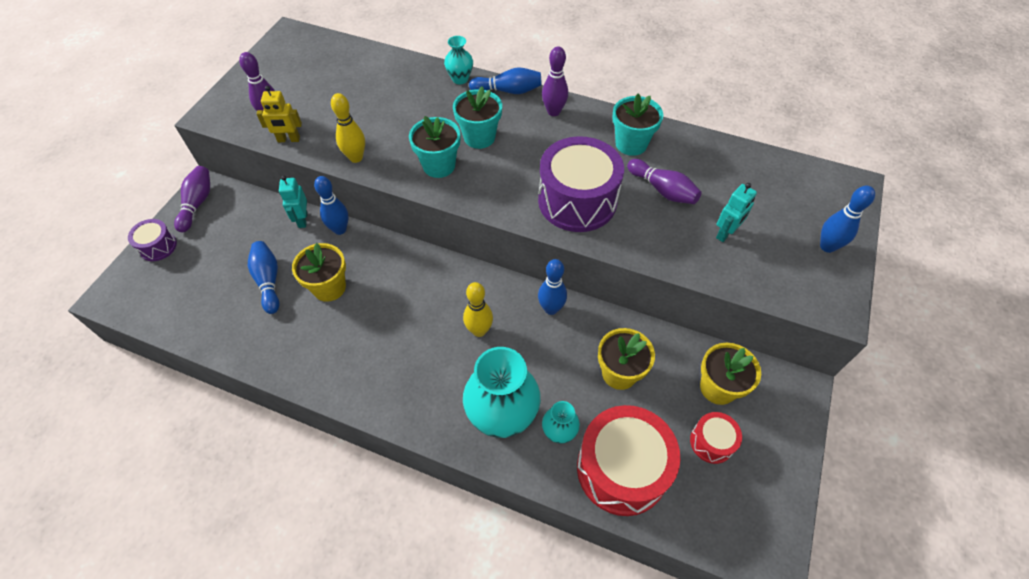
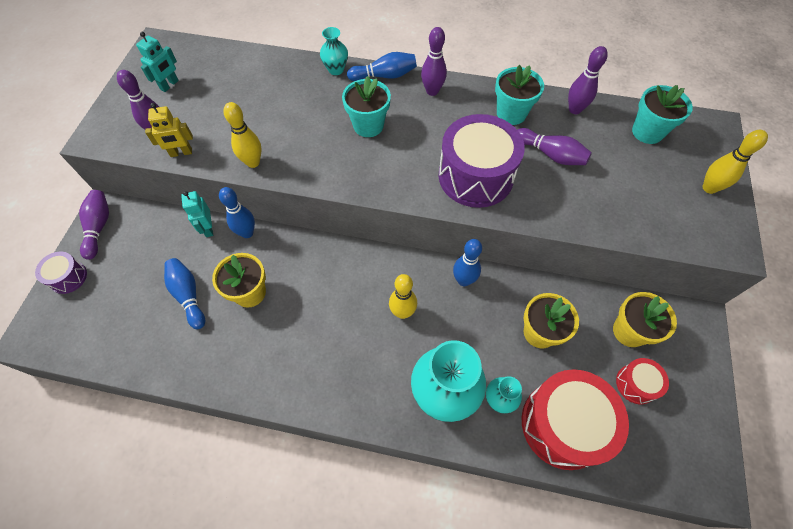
camera: 10 degrees left, 5 degrees up
(439, 165) = (336, 159): turquoise flower pot -> turquoise flower pot (647, 132)
(700, 148) = (574, 109): none -> purple bowling pin
(725, 233) = (618, 188): turquoise robot -> turquoise robot (169, 85)
(827, 246) = (709, 188): blue bowling pin -> yellow bowling pin

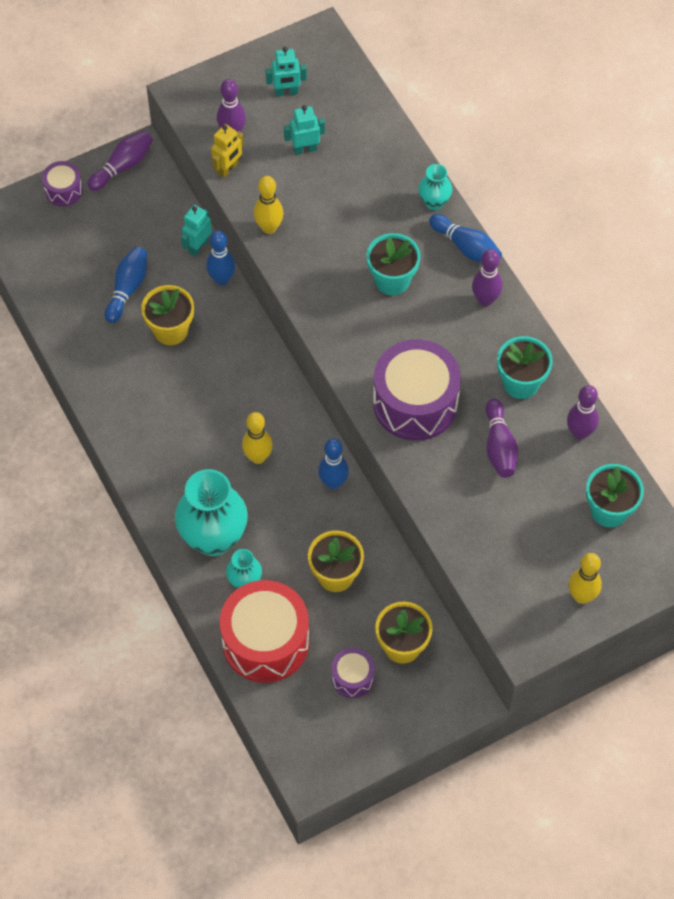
camera: 50 degrees right, 0 degrees up
(181, 153) = (228, 169): yellow robot -> yellow robot turned 90 degrees counterclockwise
(220, 104) = (305, 149): none -> turquoise robot
(636, 384) = (352, 677): red drum -> purple drum

